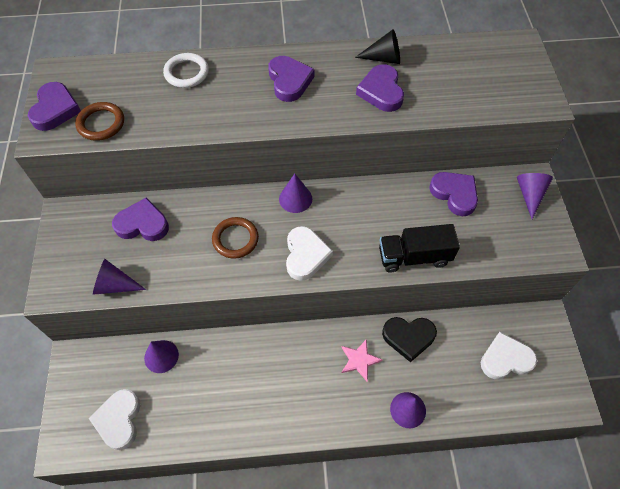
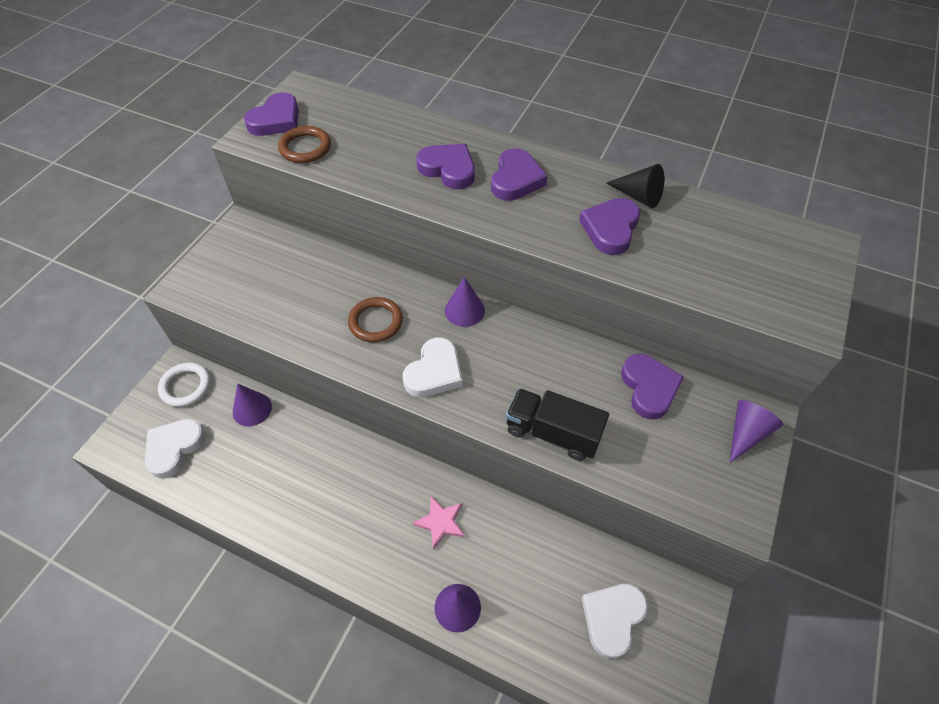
camera: 30 degrees right, 5 degrees down
(115, 285) = (235, 311): purple cone -> none
(142, 224) = (300, 266): purple heart -> purple heart (448, 169)
(186, 73) = (418, 133): white ring -> white ring (185, 386)
(408, 337) = (512, 528): black heart -> none
(505, 359) = (612, 618): white heart -> white heart turned 75 degrees counterclockwise

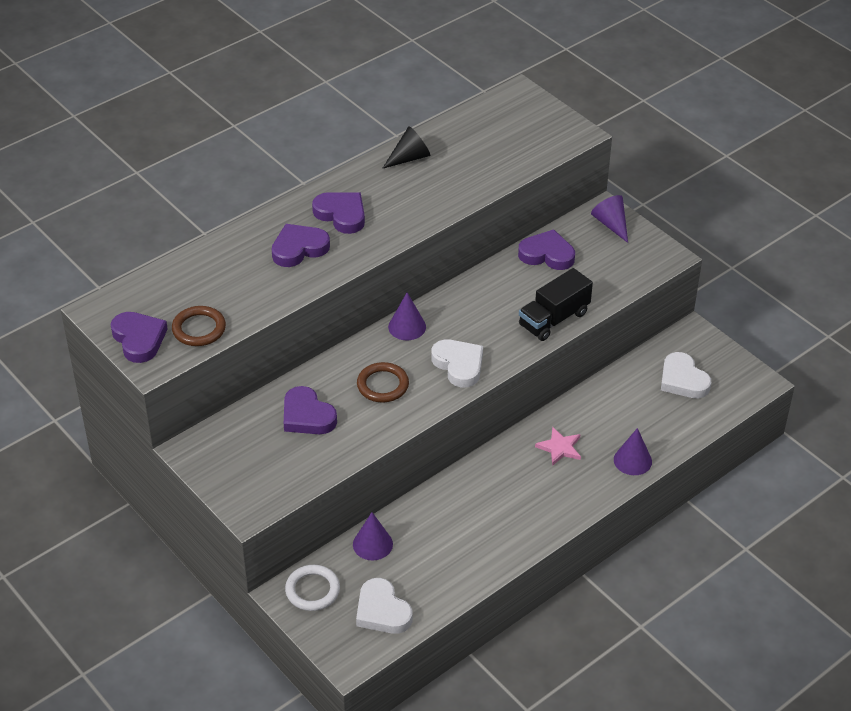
camera: 65 degrees left, 10 degrees down
(610, 229) = (433, 186): purple heart -> purple heart (307, 416)

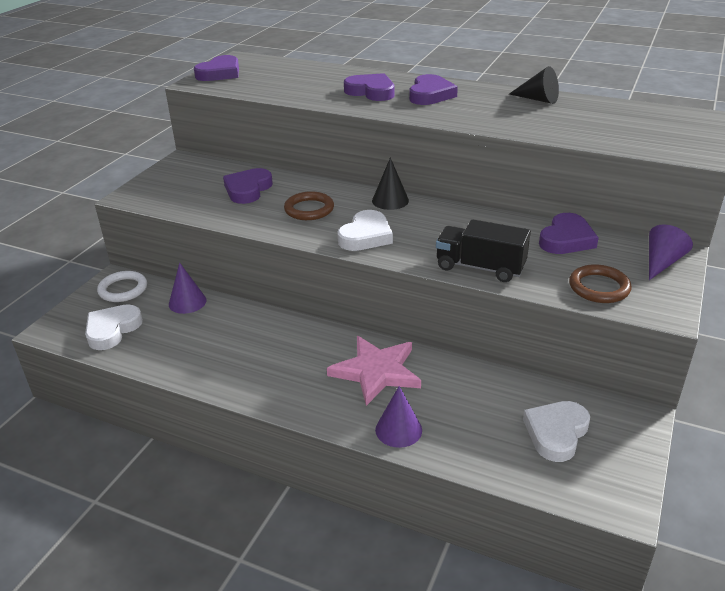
camera: 65 degrees right, 10 degrees down
(199, 329) = (246, 85): brown ring -> brown ring (599, 287)
(407, 327) = (390, 200): purple cone -> black cone
(547, 254) = (566, 239): purple heart -> purple heart turned 45 degrees clockwise
(560, 448) = (376, 371): pink star -> pink star, size x1.77

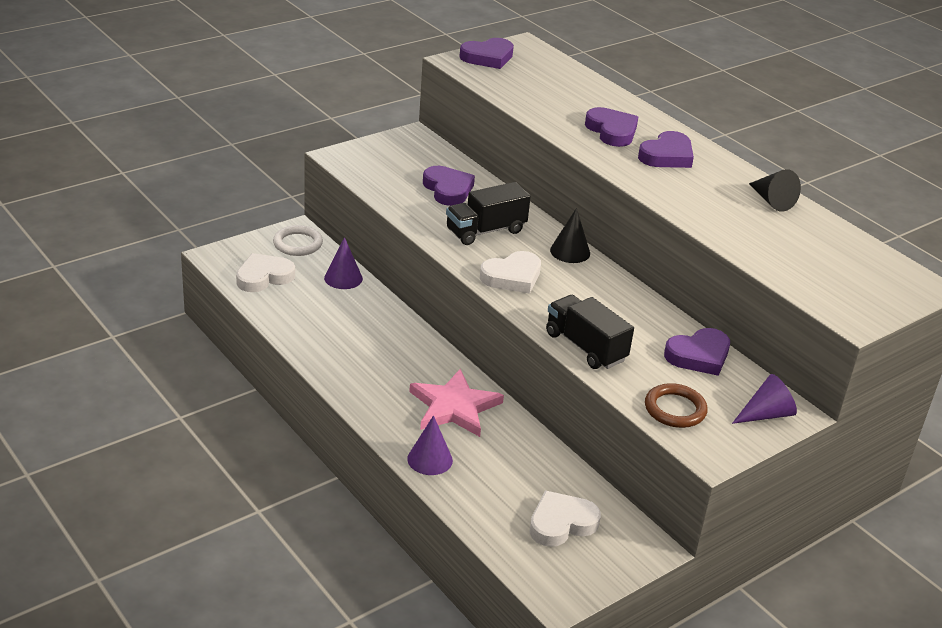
camera: 25 degrees right, 0 degrees up
(248, 189) = (448, 189): purple heart -> purple heart turned 105 degrees clockwise
(309, 209) = (485, 231): brown ring -> black truck

